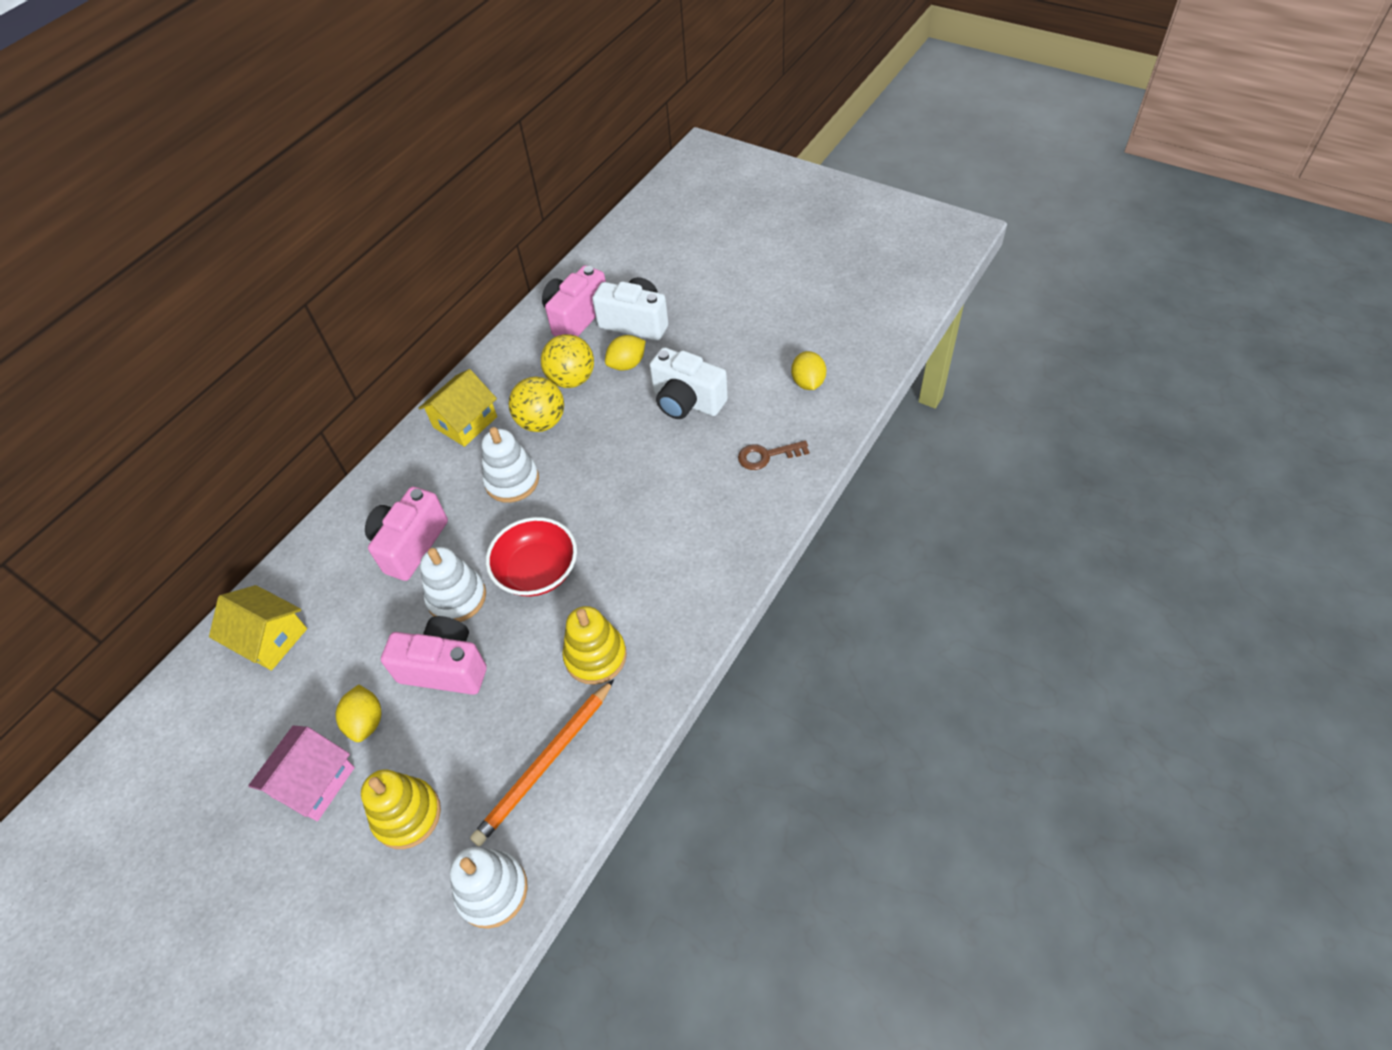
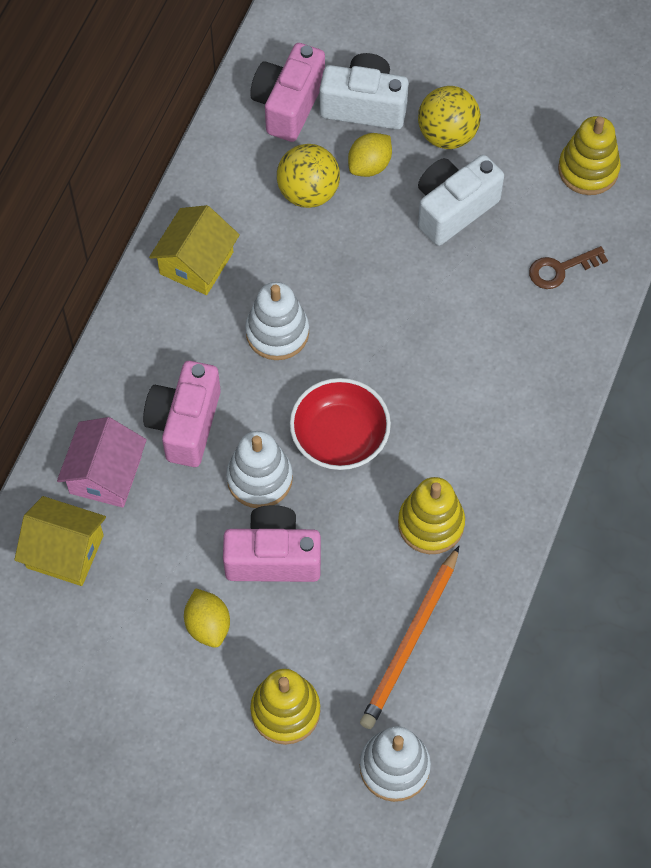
camera: 15 degrees left, 10 degrees up
(314, 782) = (176, 694): pink house -> pink house (105, 474)
(542, 422) = (289, 253): yellow ball -> yellow ball (447, 135)
(687, 401) = (453, 209): white camera -> white camera turned 120 degrees clockwise
(808, 382) = (588, 170): yellow lemon -> yellow stacking toy

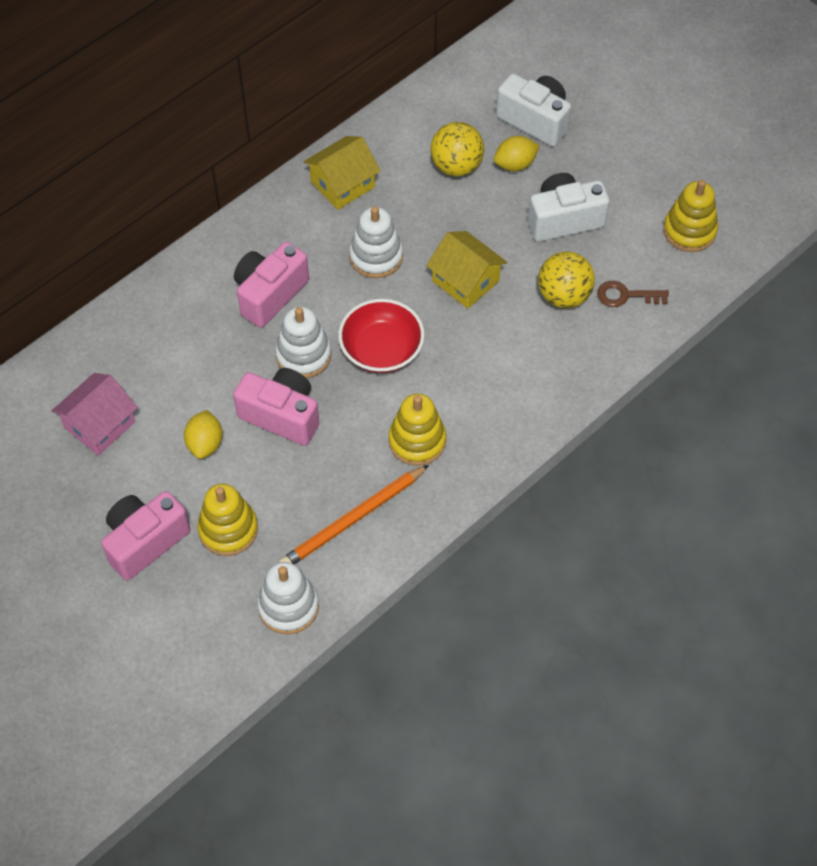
camera: 25 degrees right, 5 degrees down
(65, 551) = (130, 348): yellow house -> yellow house (465, 281)
(105, 474) = (190, 306): pink house -> pink house (99, 424)
(288, 105) = (476, 98): pink camera -> pink camera (145, 541)
(447, 135) = (589, 164): yellow ball -> yellow ball (564, 296)

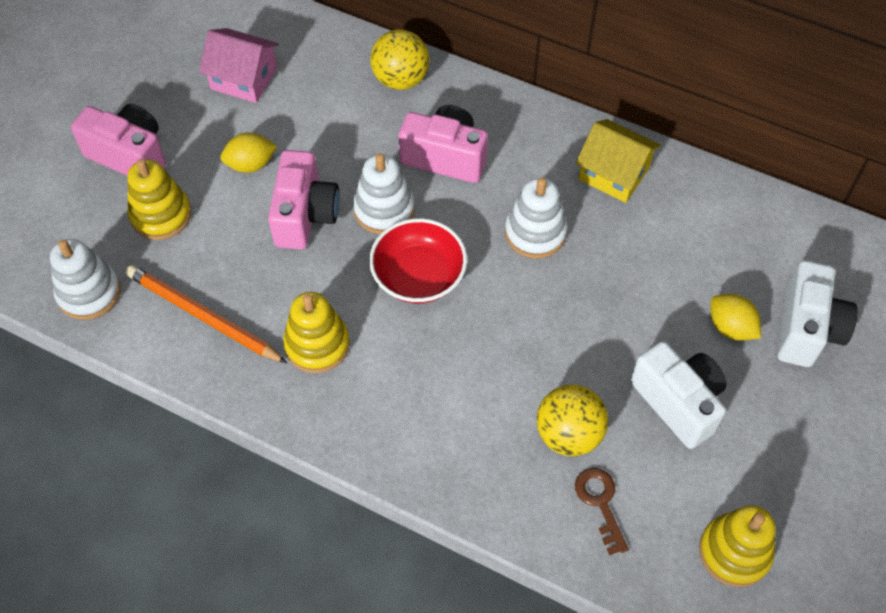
camera: 70 degrees right, 0 degrees up
(456, 166) = (695, 270): yellow ball -> yellow ball (401, 79)
(465, 281) = (543, 327): yellow house -> none

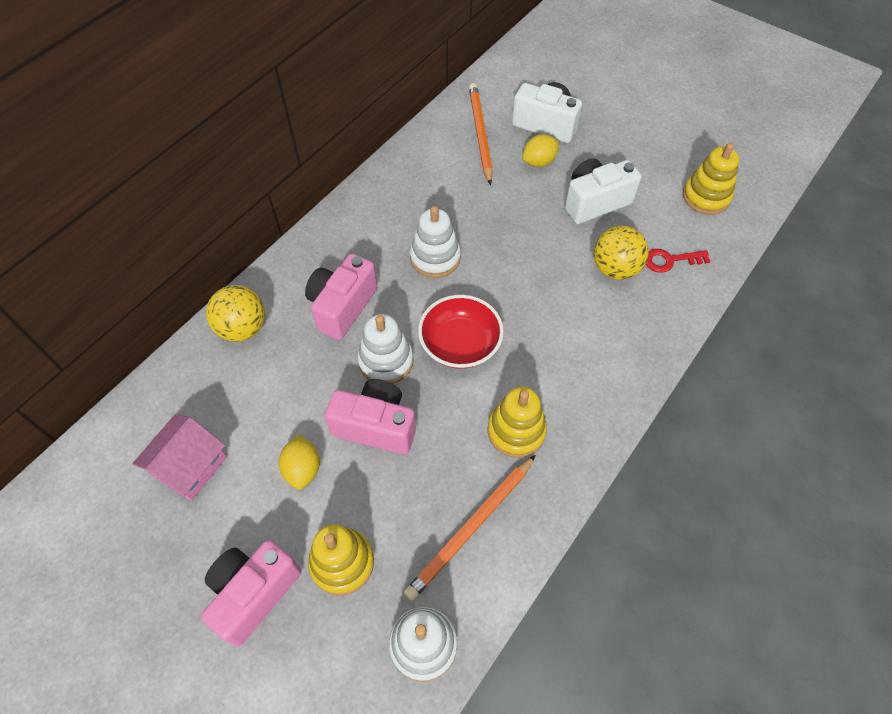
camera: 80 degrees left, 0 degrees up
(600, 503) = (670, 260): brown key -> red key
(614, 173) = (391, 198): yellow house -> none
(758, 252) = (480, 134): none -> orange pencil

